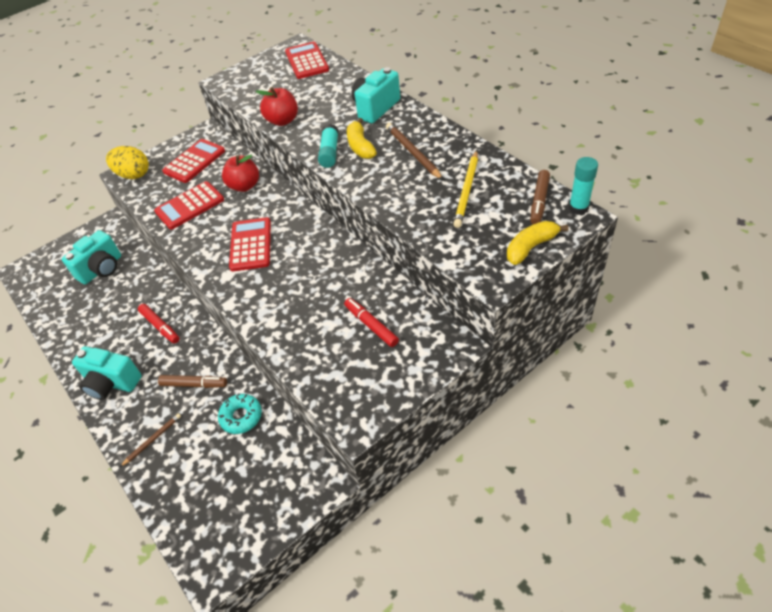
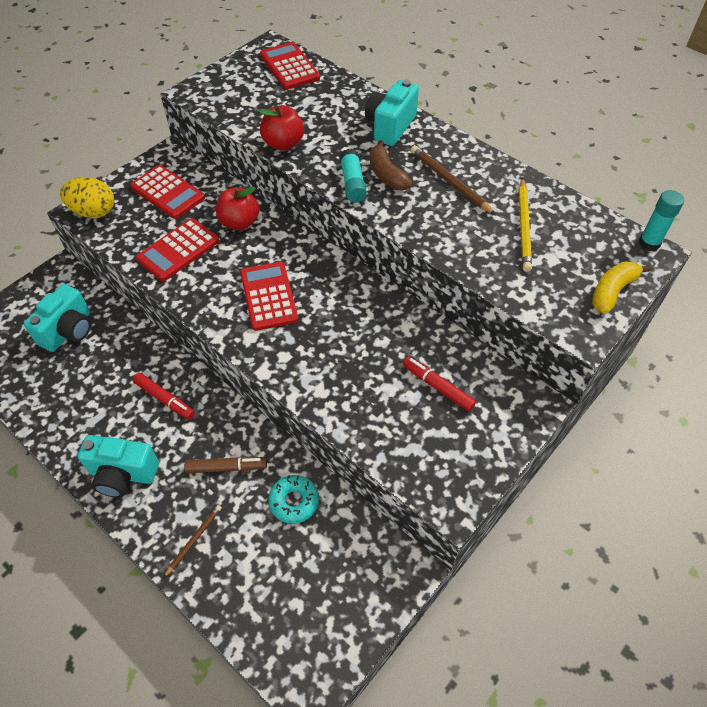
camera: 15 degrees left, 5 degrees up
(194, 161) = (167, 192): red calculator -> red calculator turned 105 degrees clockwise
(360, 146) = (386, 175): yellow banana -> brown banana
(539, 201) = (606, 237): brown marker -> none

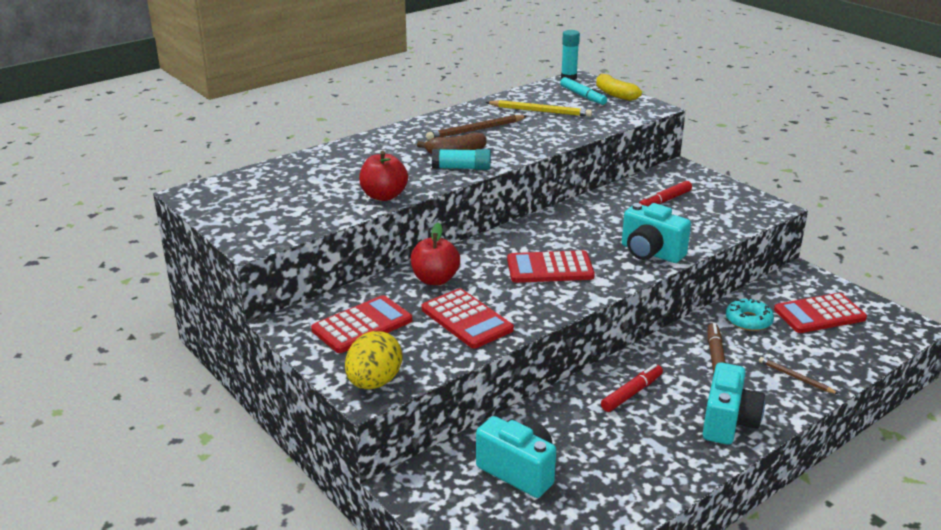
camera: 80 degrees left, 25 degrees down
(289, 67) = (245, 185): red calculator -> red calculator (819, 314)
(390, 127) = (385, 145): turquoise camera -> turquoise camera (650, 253)
(591, 260) = (583, 96): none -> turquoise marker

